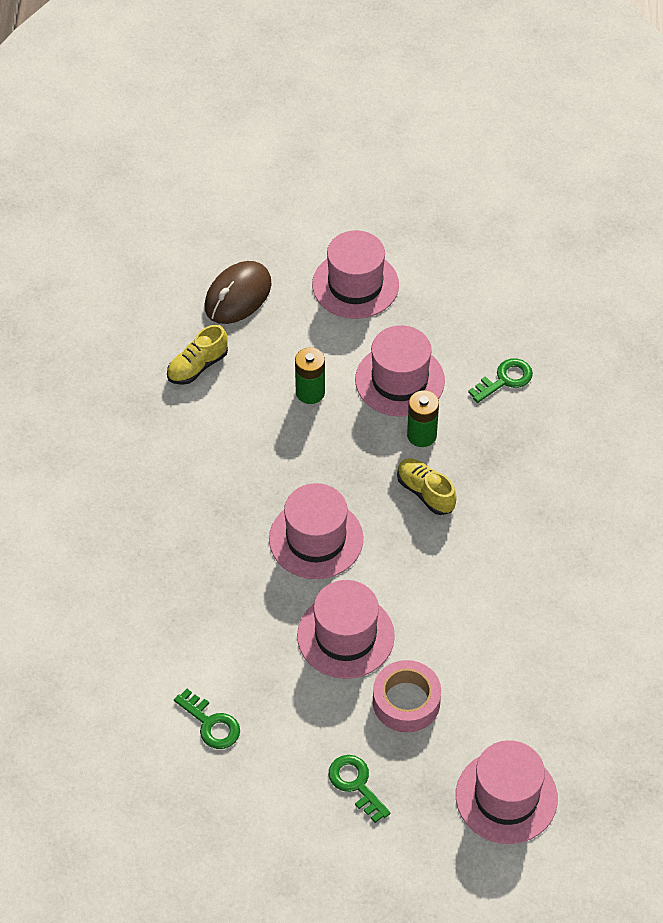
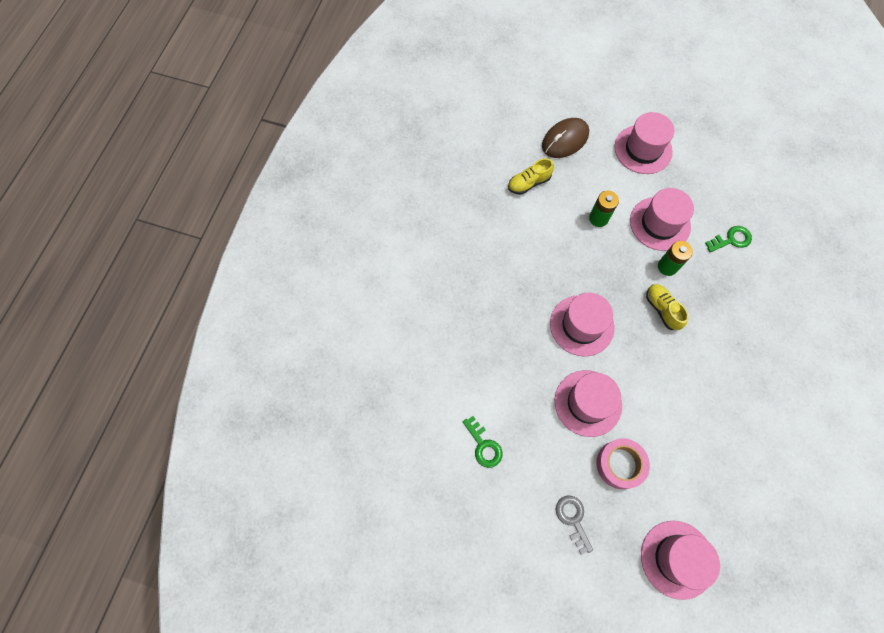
camera: 15 degrees right, 15 degrees up
(356, 784) = (573, 519): green key -> grey key

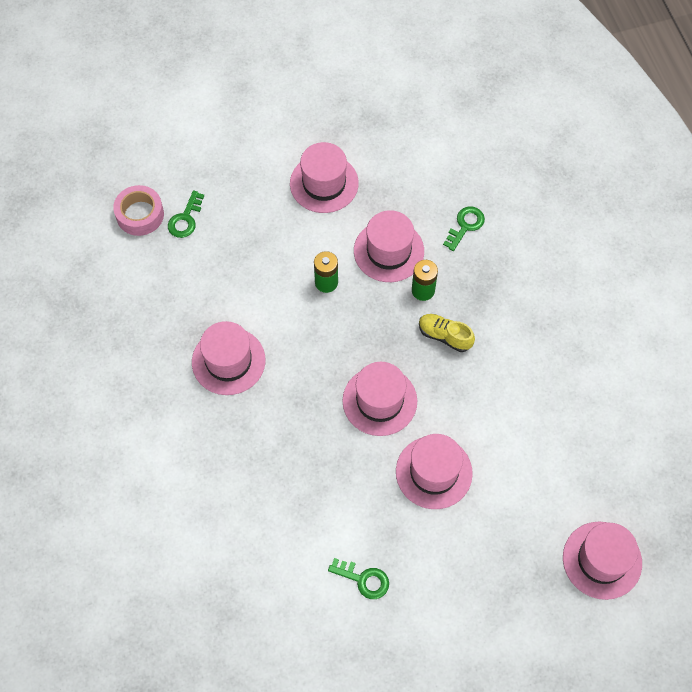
camera: 35 degrees left, 5 degrees down
(492, 230) = (228, 361): none -> pink hat
(528, 118) = (185, 219): none -> green key
(529, 183) = (232, 288): yellow shoe -> none
(565, 140) = (239, 220): brown mouse -> none
(573, 519) = (490, 589): grey key -> none
(620, 464) = (499, 510): pink tape -> pink tape (140, 215)

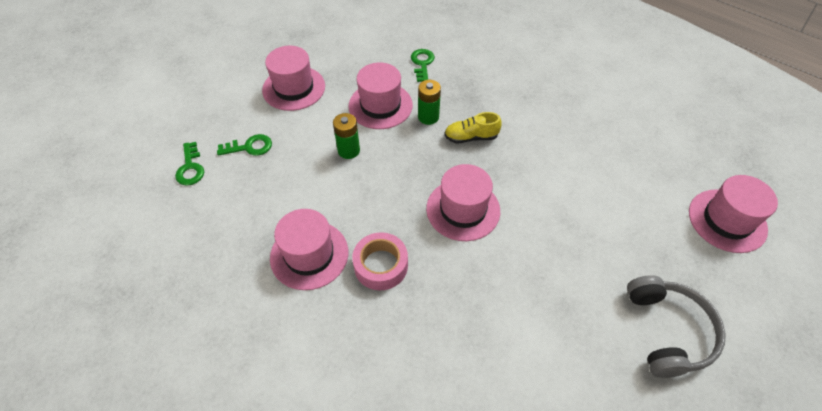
camera: 35 degrees left, 10 degrees down
(140, 215) = (143, 186): pink tape -> pink tape (381, 265)
(363, 579) = (578, 364): green key -> green key (249, 147)
(434, 472) = (552, 236): pink hat -> none
(455, 605) = (668, 331): none -> grey headphones

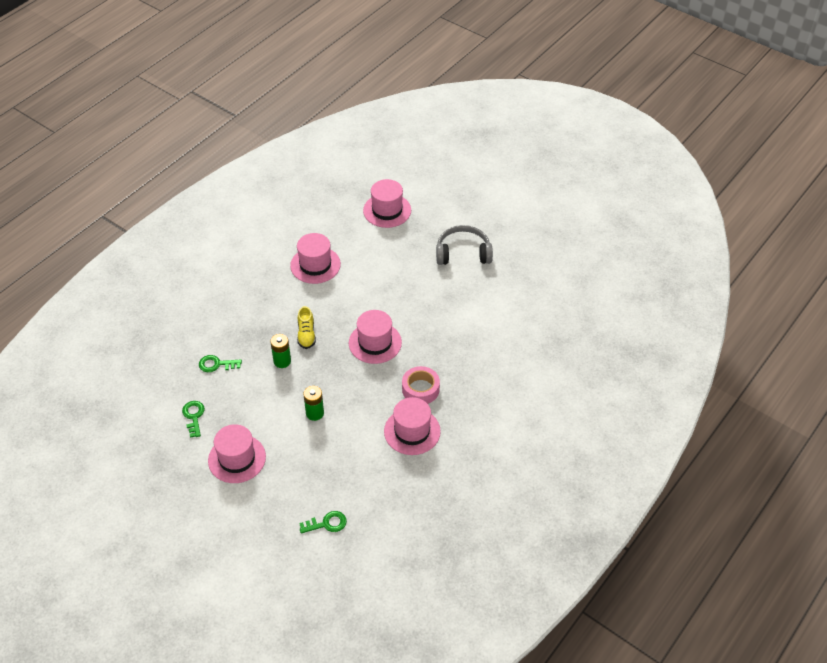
camera: 90 degrees left, 5 degrees down
(249, 147) = (306, 483): green key -> green key (194, 416)
(380, 105) = (266, 393): pink hat -> pink hat (315, 265)

